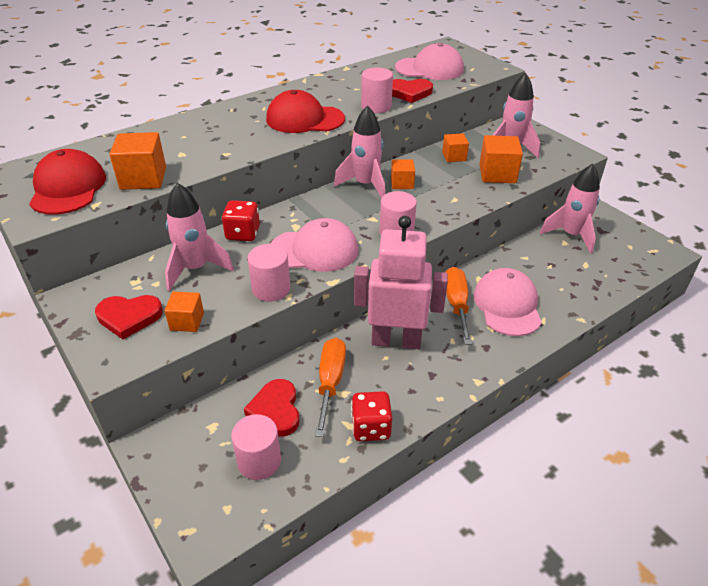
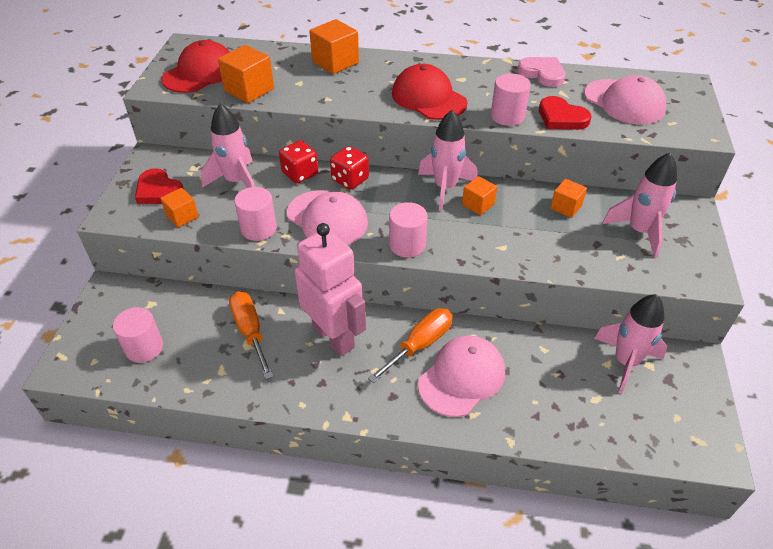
camera: 45 degrees right, 5 degrees up
(276, 410) = (195, 323): red heart -> none
(330, 382) = (250, 331): orange screwdriver -> orange screwdriver turned 75 degrees counterclockwise
(355, 73) = (542, 73): none -> pink heart
(371, 428) = (230, 384): red dice -> red dice (350, 180)
(497, 174) = (582, 248): orange cube -> orange cube (335, 62)

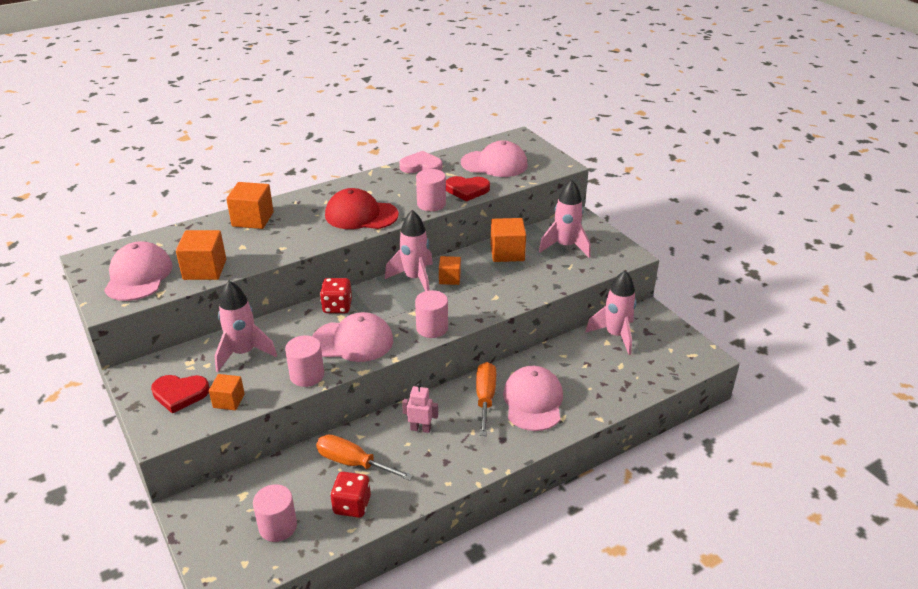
camera: 40 degrees left, 10 degrees down
(200, 73) = (138, 276): red cap -> pink cap
(300, 174) = (291, 322): red dice -> red dice (352, 505)
(334, 337) = (420, 428): pink robot -> pink robot, size x0.45
(566, 207) = (507, 253): orange cube -> orange cube, size x1.61

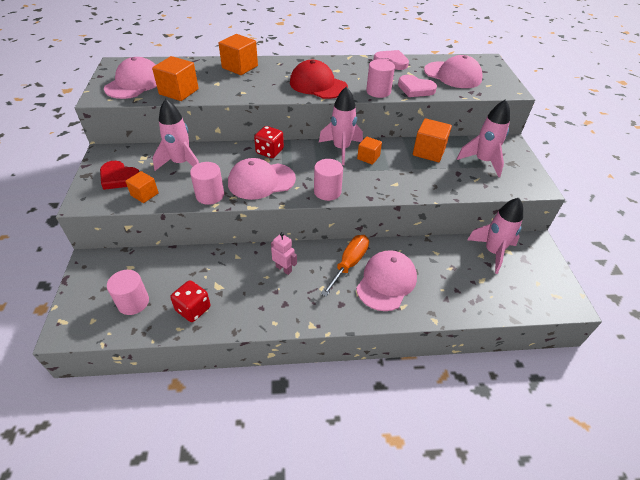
camera: 25 degrees right, 10 degrees up
(353, 341) = (261, 181): pink cap -> pink cap turned 135 degrees clockwise
(353, 463) = (217, 275): orange screwdriver -> none
(467, 190) = (415, 89): red heart -> pink heart

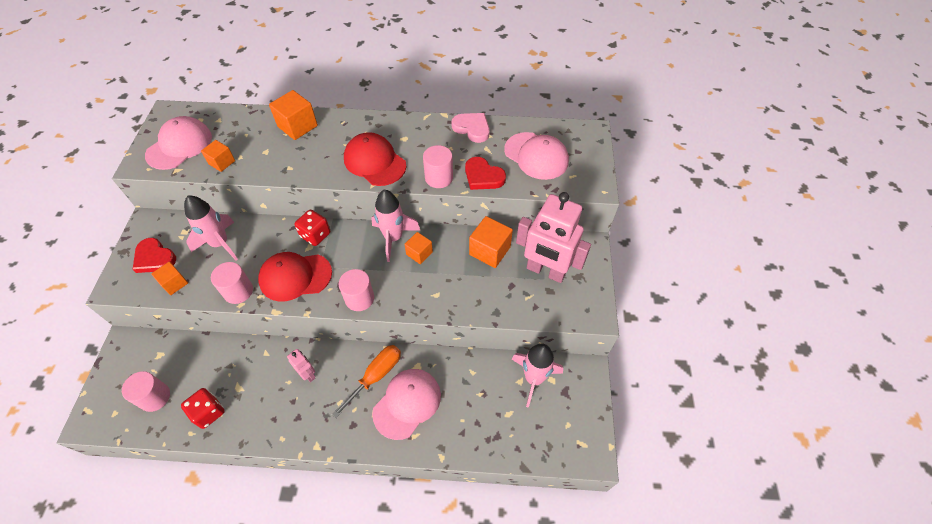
camera: 10 degrees right, 10 degrees up
(179, 92) = (222, 162): orange cube -> orange cube, size x0.62
(261, 181) = (295, 276): pink cap -> red cap
(415, 89) = (483, 176): pink heart -> red heart
(482, 161) = (545, 271): pink rocket -> pink robot

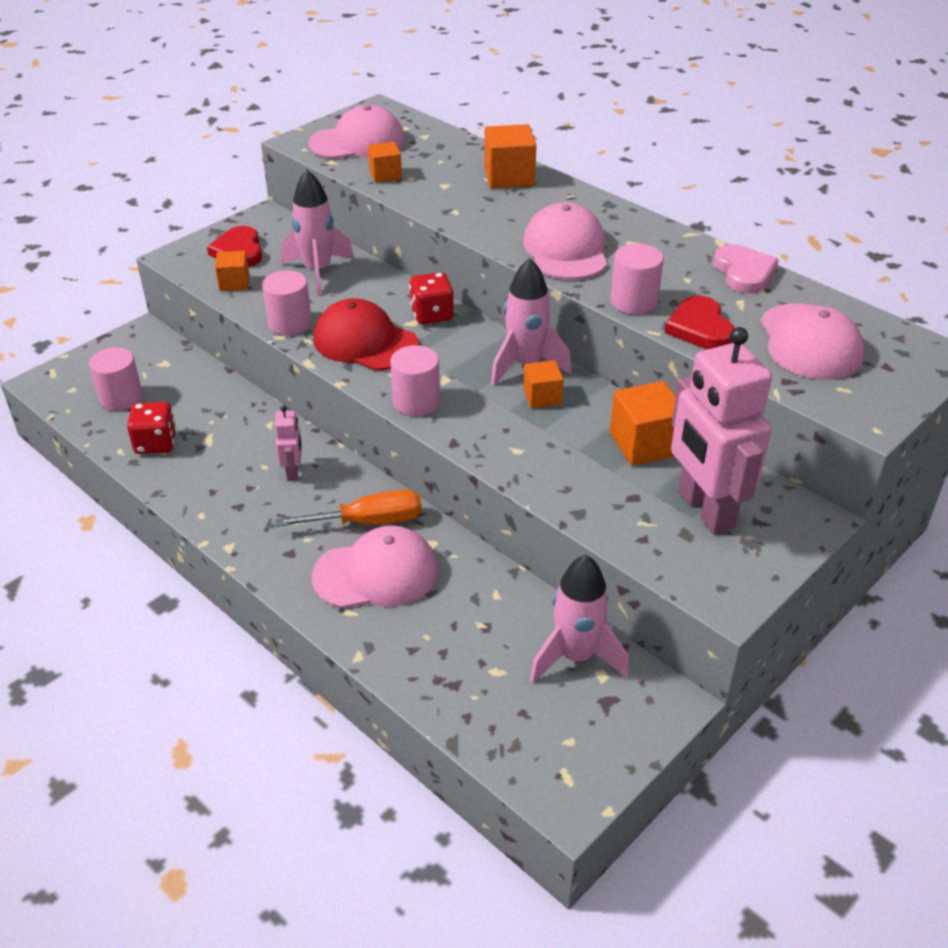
camera: 40 degrees right, 15 degrees down
(375, 162) = (566, 250): red cap -> pink cap

